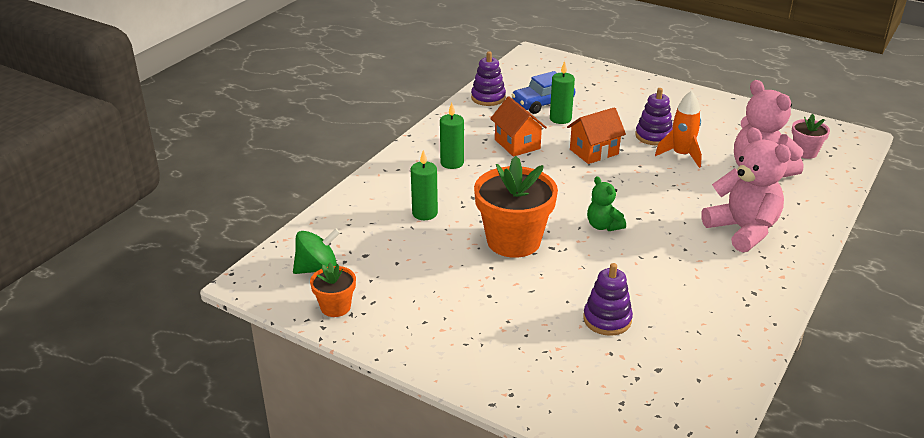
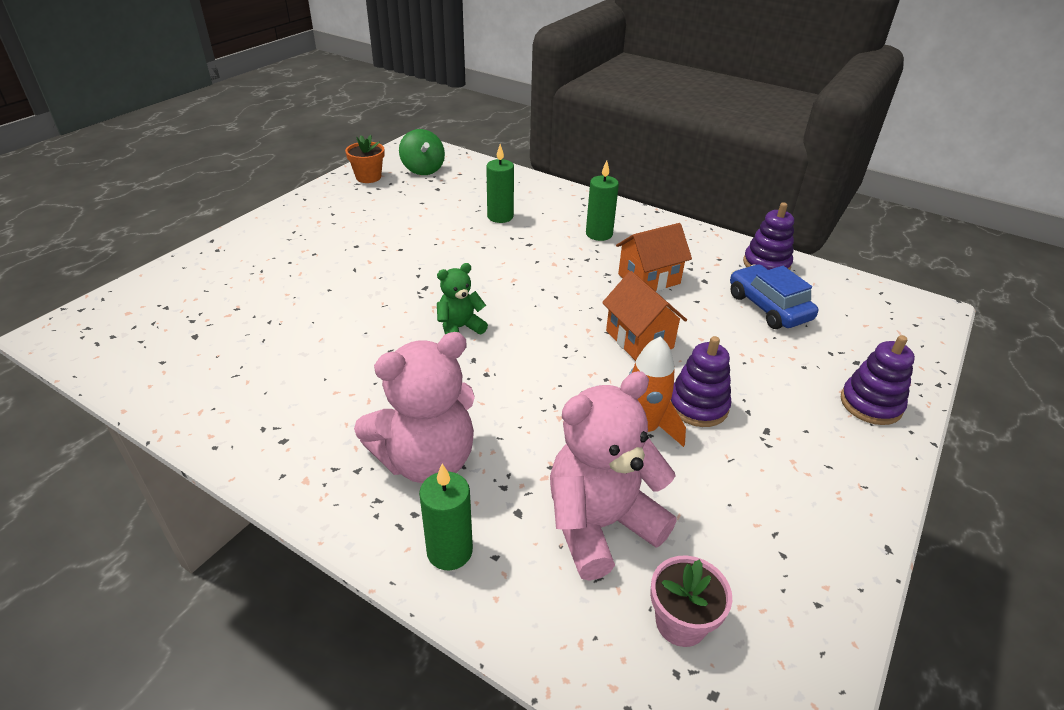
camera: 90 degrees right, 5 degrees up
(513, 241) = (442, 264): orange flower pot -> none
(560, 119) = (726, 318): green candle -> green candle (449, 551)
(607, 319) = (287, 311): purple stacking toy -> purple stacking toy (871, 404)

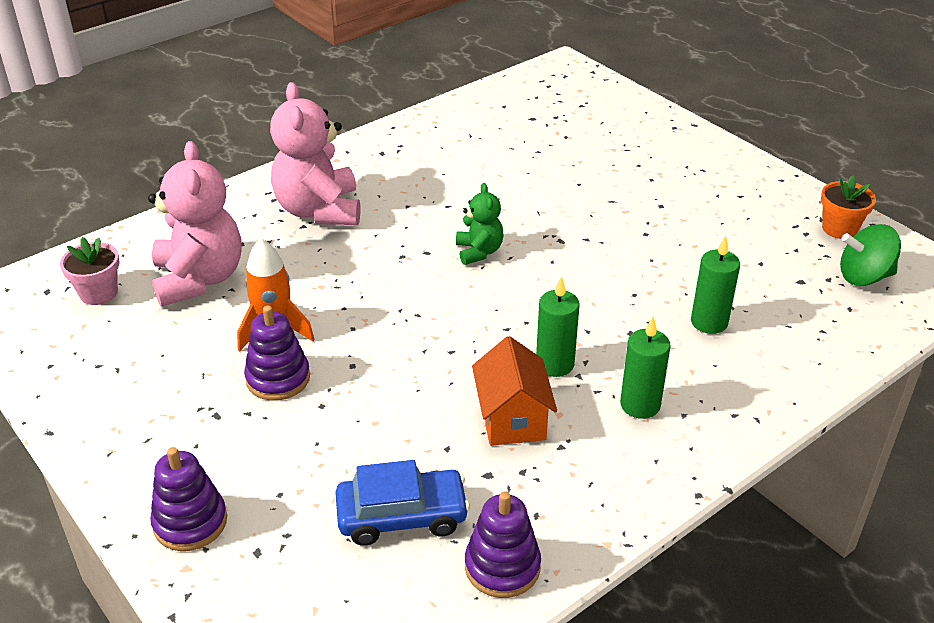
camera: 110 degrees right, 0 degrees up
(449, 551) = (231, 209): green candle -> green candle (554, 364)
(639, 339) = (399, 370): orange house -> none

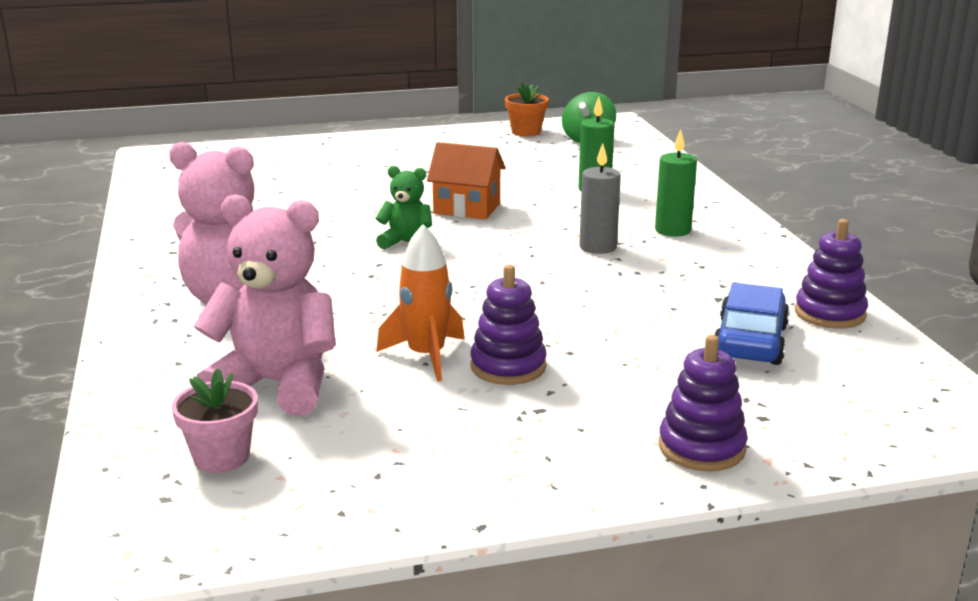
camera: 65 degrees left, 15 degrees down
(512, 419) = (655, 276): orange house -> orange house (467, 208)
(554, 364) = (598, 247): green candle -> grey candle

